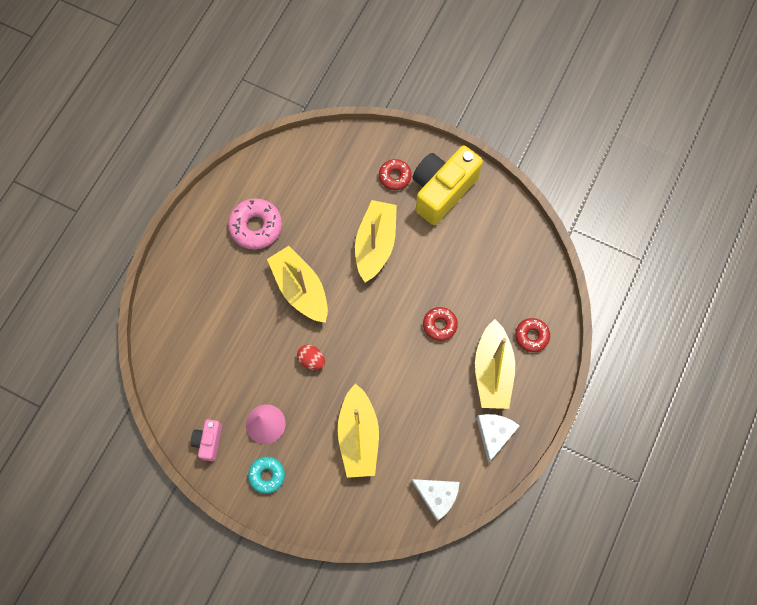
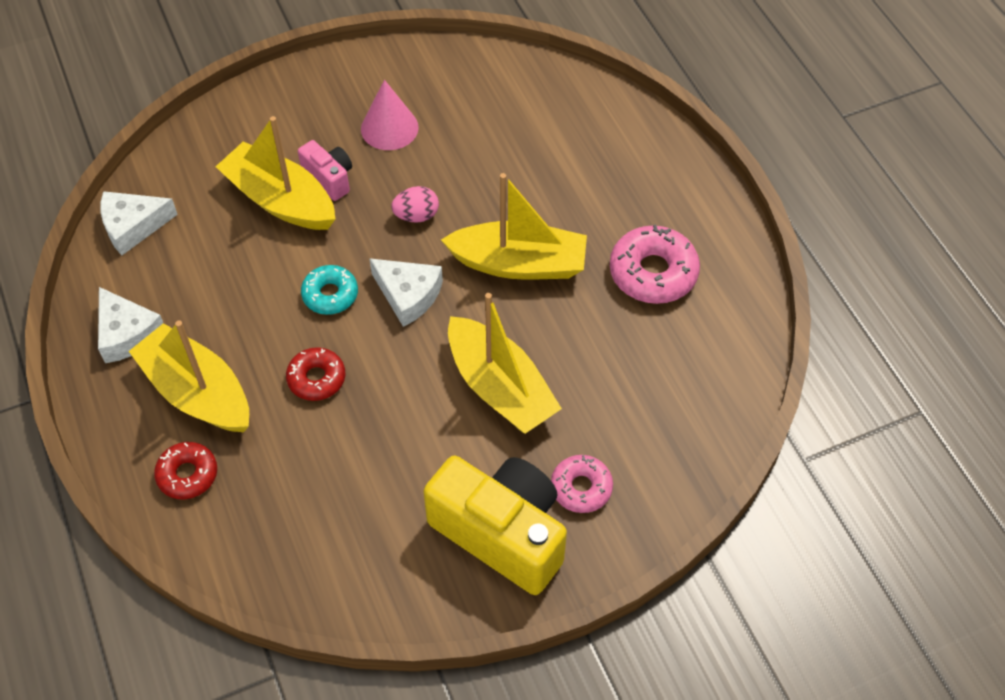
camera: 130 degrees right, 15 degrees down
(209, 441) = (424, 71): pink camera -> pink camera (329, 178)
(267, 475) = (333, 95): turquoise donut -> turquoise donut (330, 295)
(311, 360) = (416, 216): red egg -> pink egg
(361, 324) = (408, 295): none -> white cheese
(395, 177) = (581, 488): red donut -> pink donut
(442, 191) = (501, 533): yellow camera -> yellow camera turned 45 degrees counterclockwise

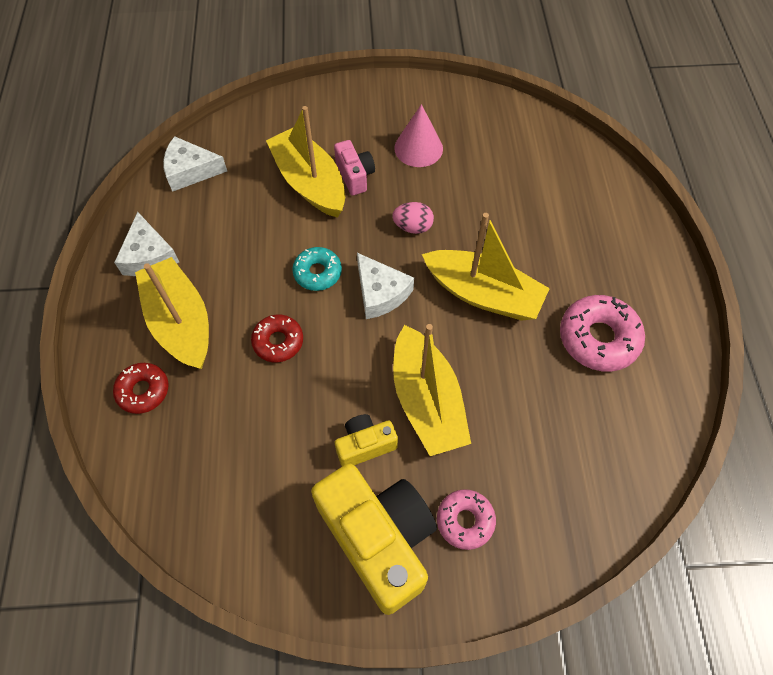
camera: 20 degrees right, 5 degrees up
(452, 451) = (365, 445): none -> yellow camera

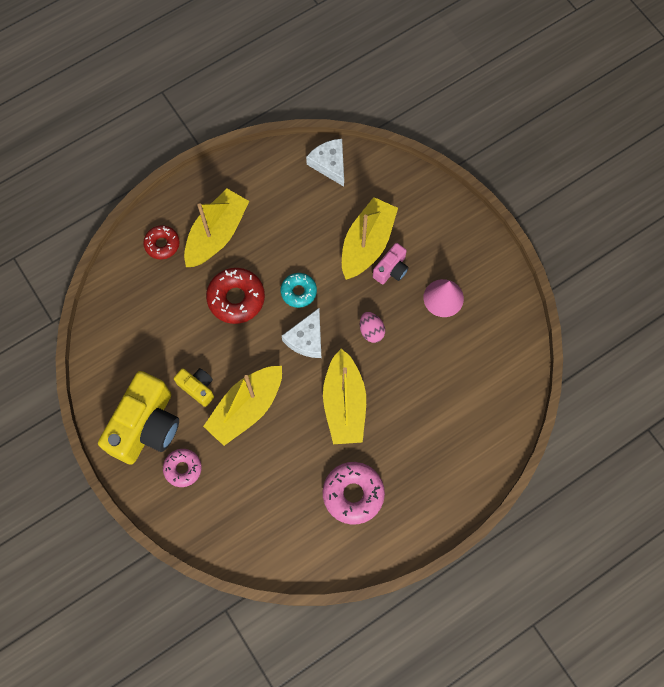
camera: 60 degrees right, 10 degrees up
(149, 256) = (251, 184): white cheese -> none
(278, 342) = (236, 298): red donut -> red donut, size x1.60

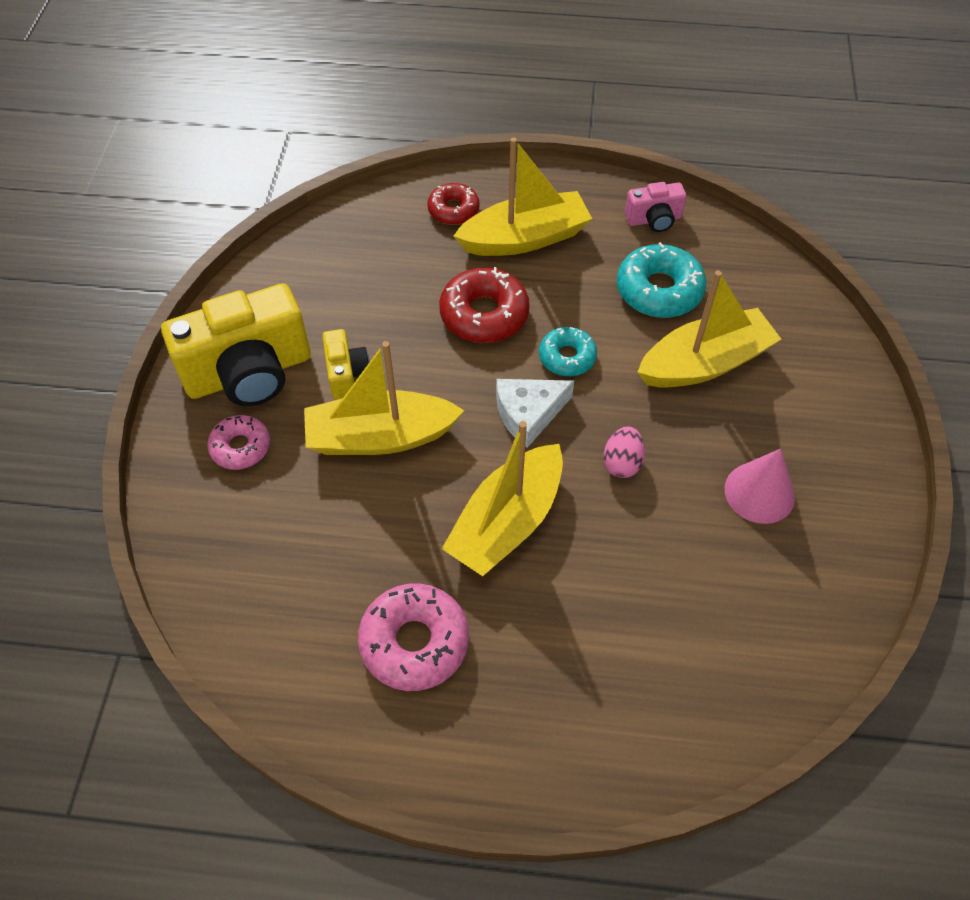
camera: 40 degrees right, 15 degrees down
(312, 216) = (659, 290): none -> turquoise donut
(329, 164) = (731, 252): white cheese -> none
(391, 269) = (713, 412): pink camera -> pink camera (654, 220)

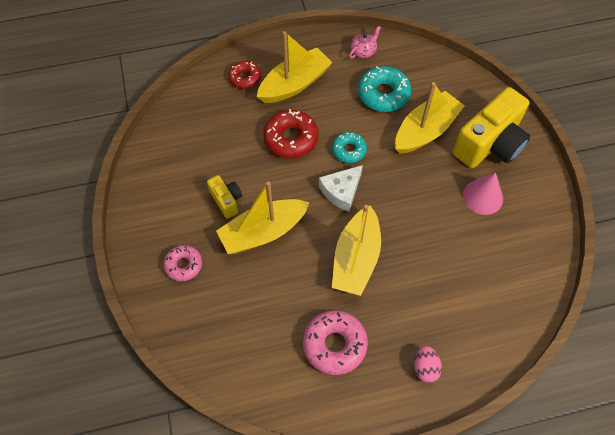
camera: 20 degrees left, 5 degrees up
(249, 373) = (167, 218): yellow camera -> yellow camera (489, 144)
(622, 463) = (404, 203): pink egg -> pink egg (425, 368)
(654, 220) = (363, 51): pink camera -> pink teapot

